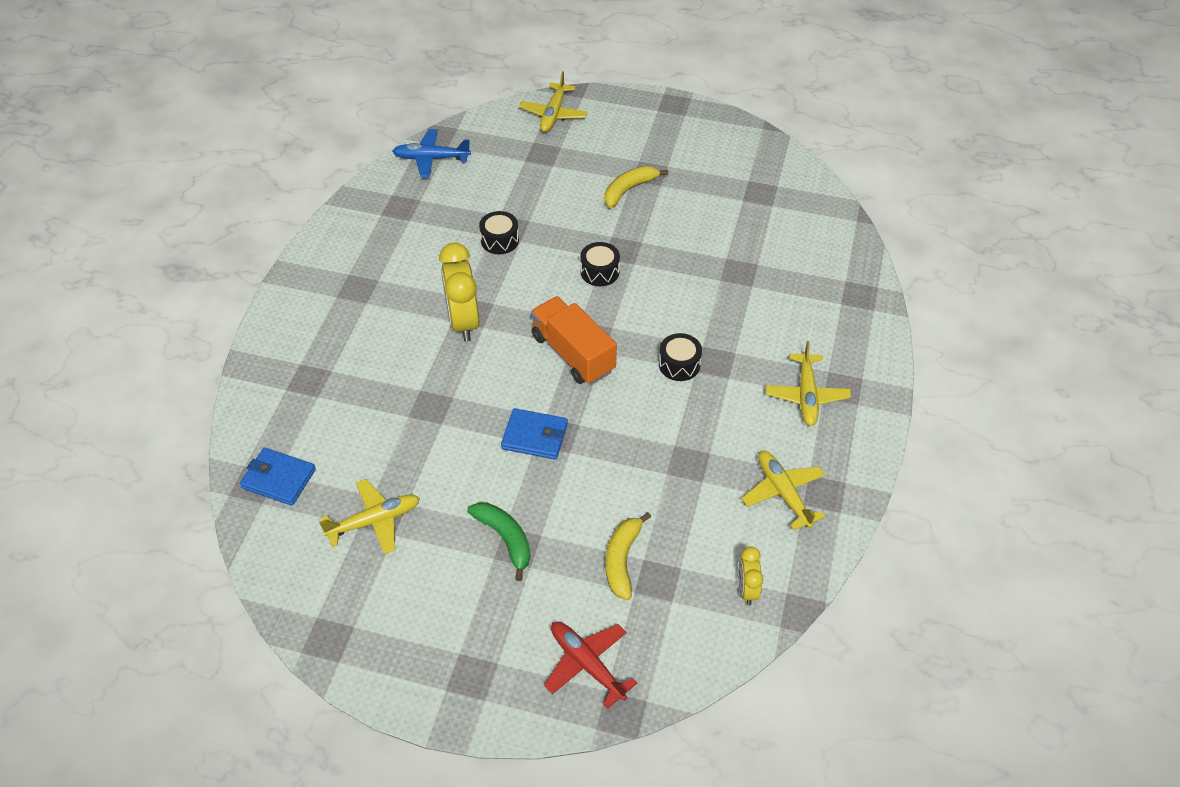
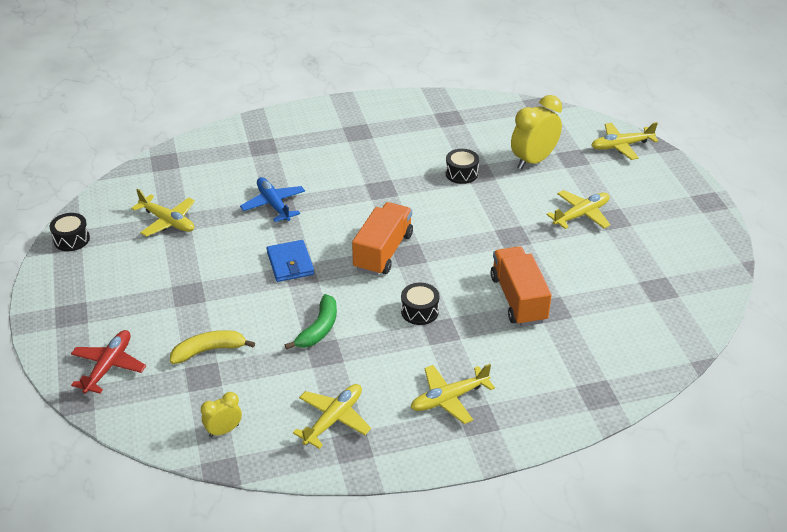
camera: 60 degrees right, 10 degrees down
(279, 479) = (175, 169): blue wallet -> none
(431, 158) = (510, 111): blue plane -> blue plane (273, 205)
(463, 322) = (368, 189): yellow clock -> yellow clock (533, 161)
(505, 539) = (190, 285): green banana -> green banana (319, 329)
(600, 272) = (477, 233): black drum -> black drum (71, 239)
(629, 190) = (581, 215): yellow banana -> yellow plane
(711, 287) = (518, 299): none -> orange truck

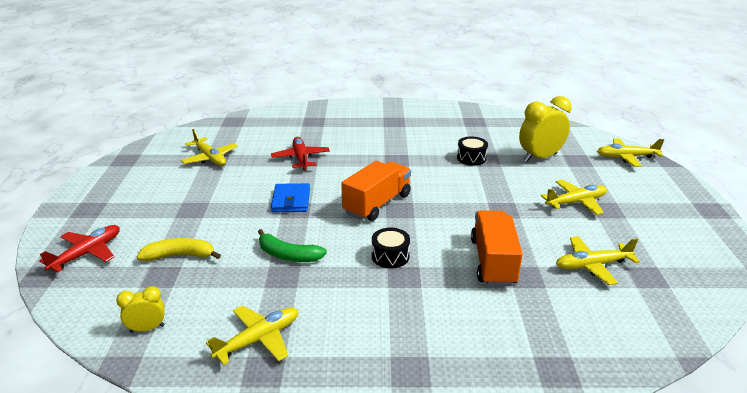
camera: 15 degrees right, 10 degrees down
(71, 239) = (129, 159): black drum -> none
(273, 205) = (301, 158): blue plane -> red plane
(319, 329) = (288, 255): green banana -> green banana turned 75 degrees clockwise
(449, 398) = (387, 342): yellow plane -> yellow plane (592, 265)

